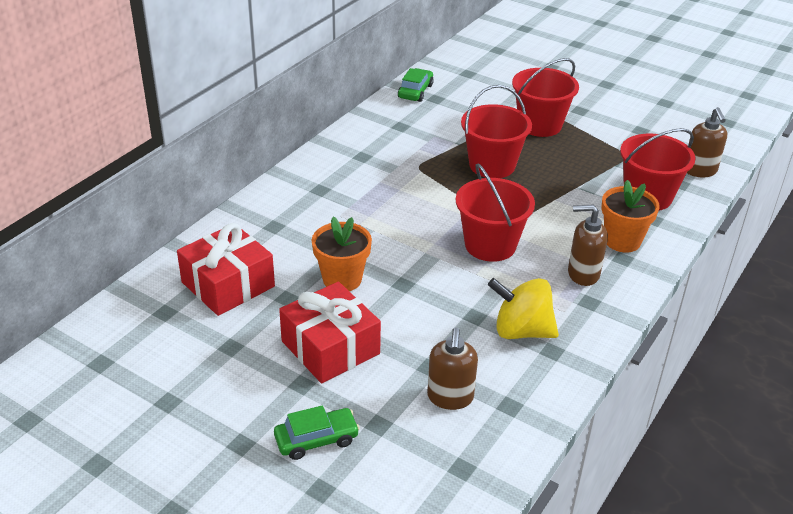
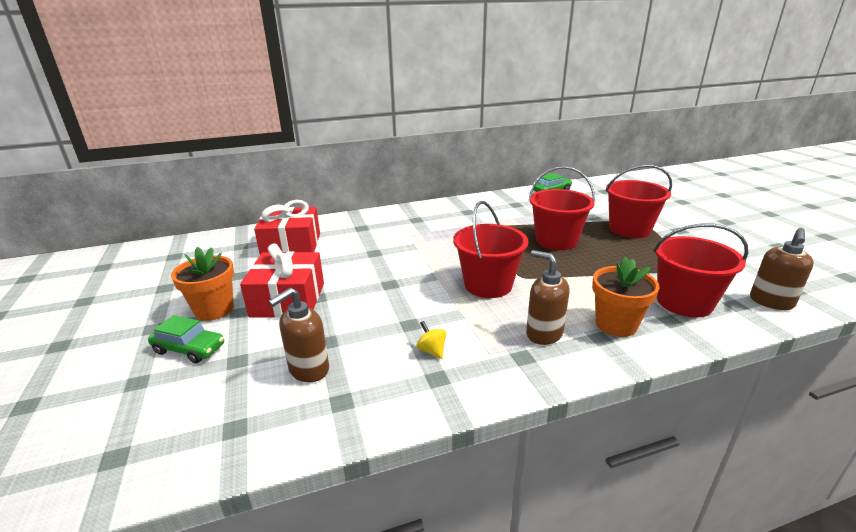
camera: 40 degrees right, 10 degrees down
(342, 279) = (356, 266): orange flower pot -> orange flower pot (214, 310)
(521, 331) = (432, 351): yellow spinning top -> yellow spinning top, size x0.45

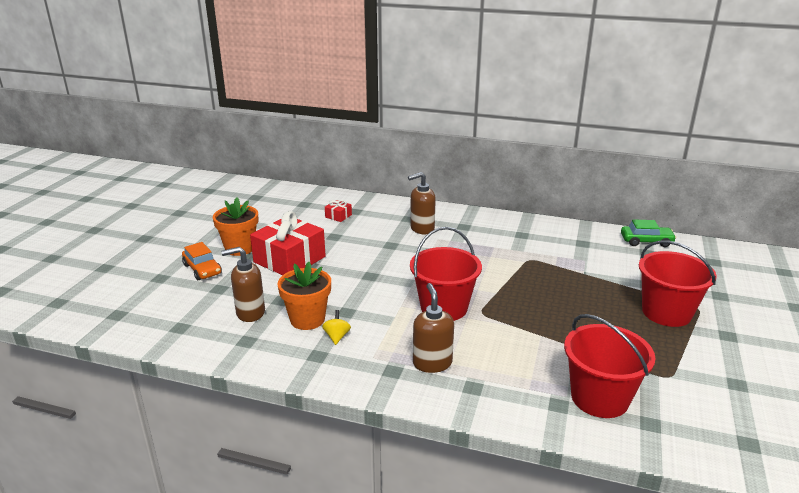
camera: 35 degrees right, 0 degrees up
(189, 349) = (202, 269): green car -> orange car
(291, 245) = (338, 216): red gift -> red gift, size x0.42
(556, 241) = (566, 294): red bucket -> none
(616, 324) = (502, 384): orange flower pot -> orange flower pot (307, 319)
(771, 302) = (696, 440): brown soap dispenser -> brown soap dispenser (422, 229)

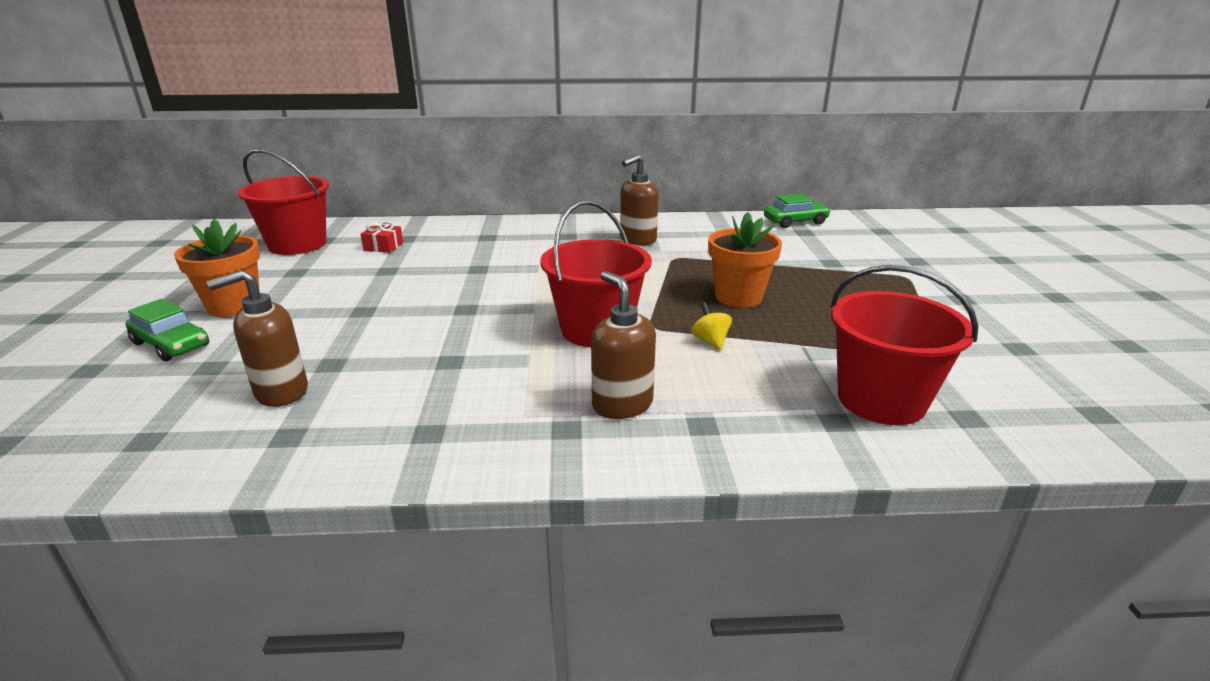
camera: 20 degrees left, 0 degrees up
(202, 269) = (171, 344): orange car -> green car
(289, 259) = (326, 308): red gift -> none
(307, 319) = (389, 383): orange flower pot -> orange flower pot (738, 297)
(337, 336) = (450, 398): yellow spinning top -> yellow spinning top (710, 341)
(422, 229) = (512, 245): brown soap dispenser -> brown soap dispenser (637, 240)
(666, 312) = (876, 287): red bucket -> red bucket (297, 244)

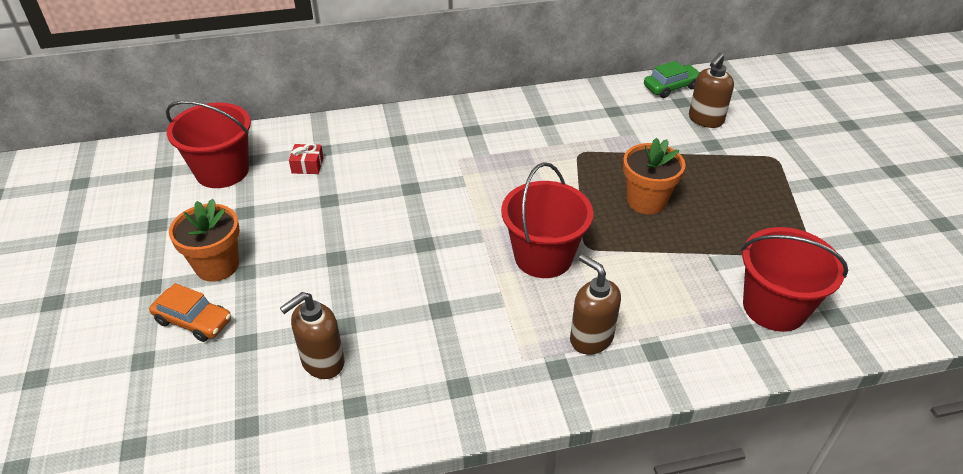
camera: 10 degrees left, 15 degrees up
(171, 344) = (193, 321): green car -> orange car
(637, 240) = (538, 130): brown soap dispenser -> brown soap dispenser (705, 120)
(710, 341) = (637, 259): yellow spinning top -> none

